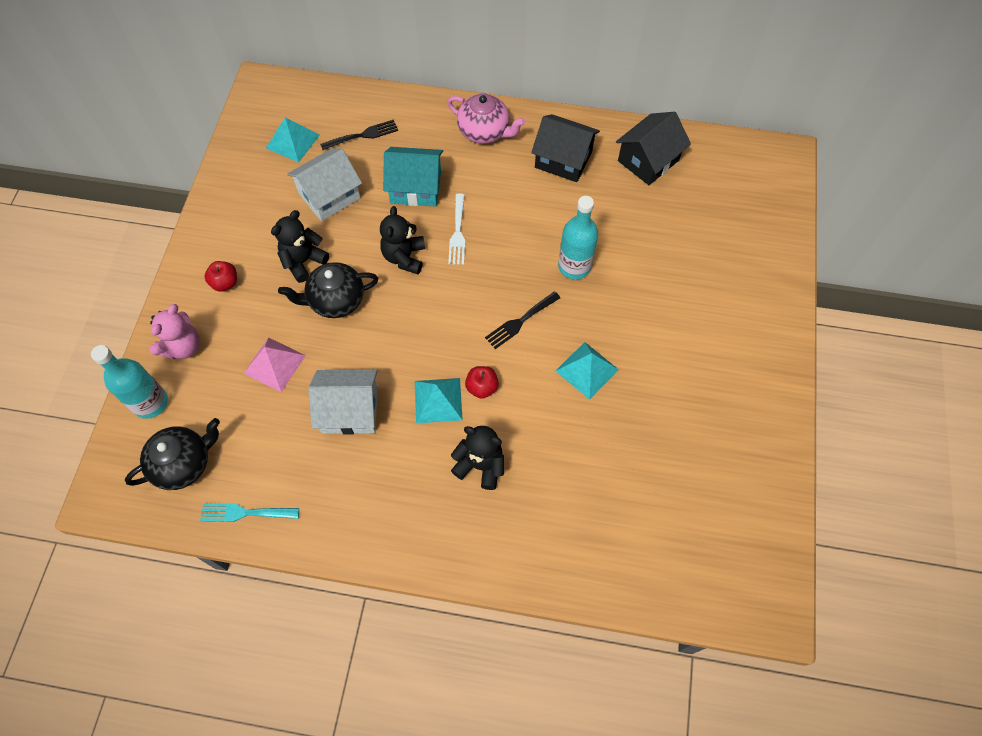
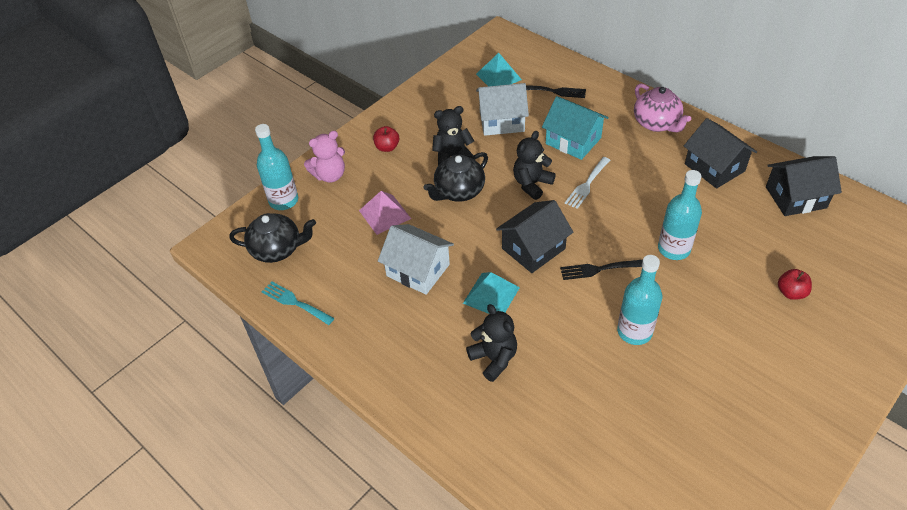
camera: 35 degrees right, 15 degrees down
(336, 300) = (459, 191): black teapot -> black teapot turned 60 degrees counterclockwise
(448, 329) = (533, 248): none -> black house
(482, 387) = (533, 302): red apple -> red apple (791, 292)
(587, 370) = (634, 331): turquoise pyramid -> turquoise bottle

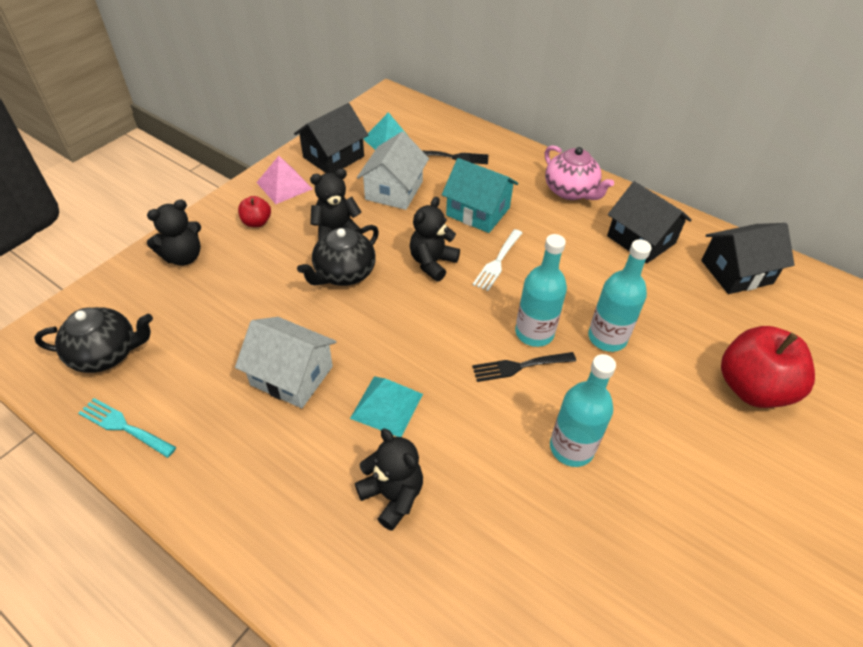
camera: 10 degrees left, 0 degrees up
(283, 201) = (121, 290): turquoise bottle -> turquoise bottle (534, 333)
(330, 175) = (183, 257): pink teddy bear -> black teddy bear
(385, 214) = (251, 304): pink pyramid -> pink pyramid (284, 185)
(501, 121) = (394, 190): white house -> white house turned 60 degrees counterclockwise
(533, 248) = (438, 342): black house -> black house (333, 157)
(791, 292) = (752, 388): red apple -> red apple, size x2.12

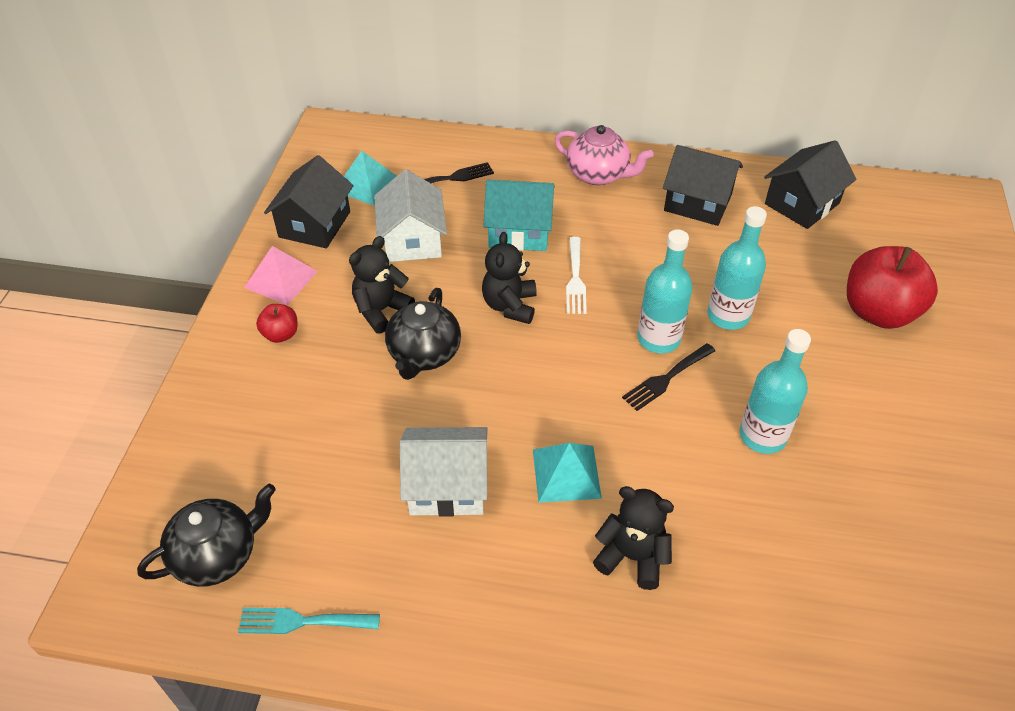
camera: 25 degrees left, 0 degrees up
(183, 257) = (223, 408): black teddy bear -> none

